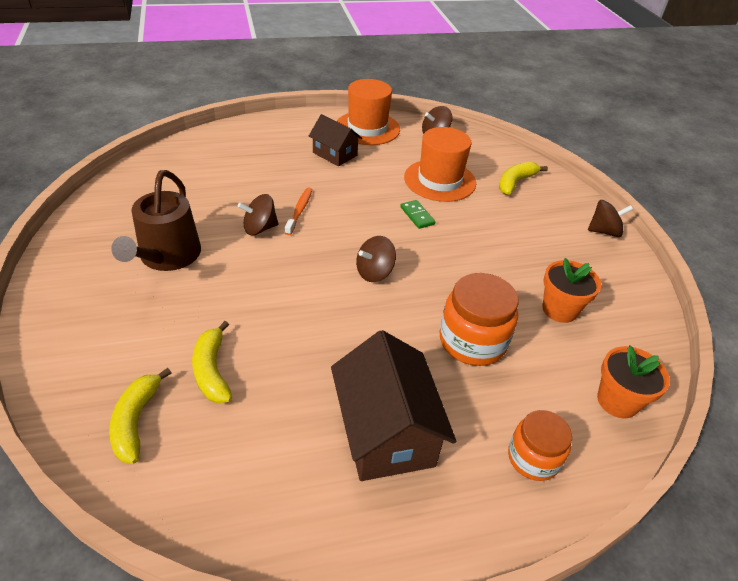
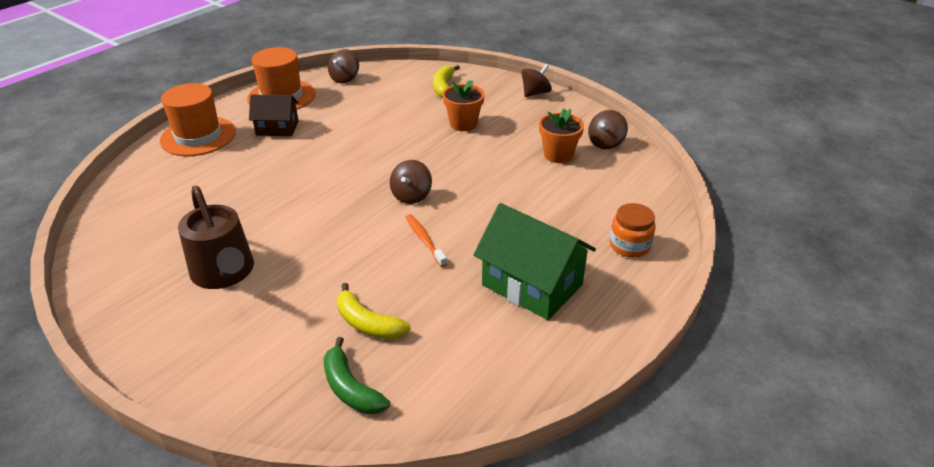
camera: 35 degrees left, 5 degrees down
(136, 421) = (350, 388): yellow banana -> green banana
(260, 228) = (281, 212): brown spinning top -> brown spinning top (605, 143)
(299, 211) = (299, 183): orange toothbrush -> orange toothbrush (424, 240)
(386, 432) = (532, 284): brown house -> green house
(417, 216) = (398, 142): green domino -> none
(439, 180) = (386, 110): orange hat -> orange hat (198, 136)
(472, 341) = (526, 202): orange jar -> none
(617, 401) = (642, 188): orange flower pot -> orange flower pot (463, 124)

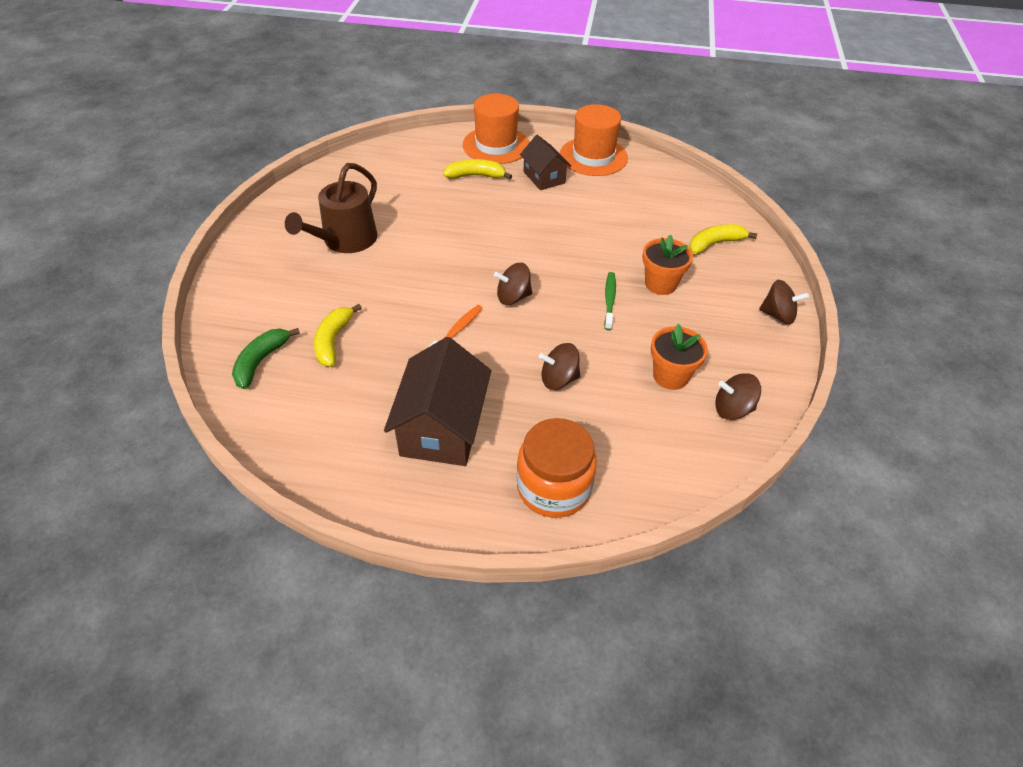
camera: 60 degrees right, 10 degrees up
(228, 162) = (476, 176): none -> yellow banana
(345, 78) = (660, 176): brown spinning top -> brown spinning top (559, 379)
(459, 151) = (609, 300): none -> green toothbrush
(532, 284) = (442, 428): green house -> brown house
(629, 245) = (554, 487): orange jar -> orange jar, size x1.53

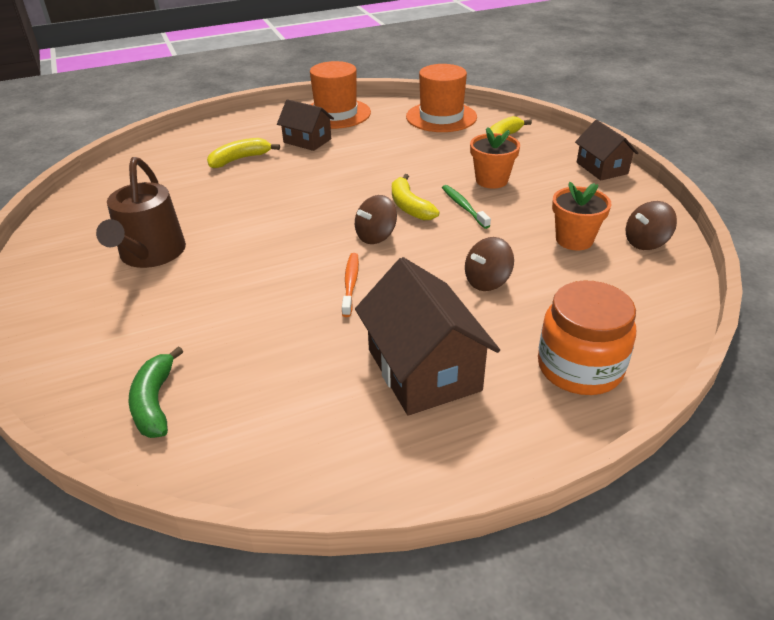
camera: 30 degrees left, 10 degrees down
(333, 341) = (225, 346): yellow banana -> yellow banana (409, 206)
(496, 145) = (236, 131): orange hat -> orange hat (441, 117)
(778, 315) = (601, 168): brown spinning top -> brown house

